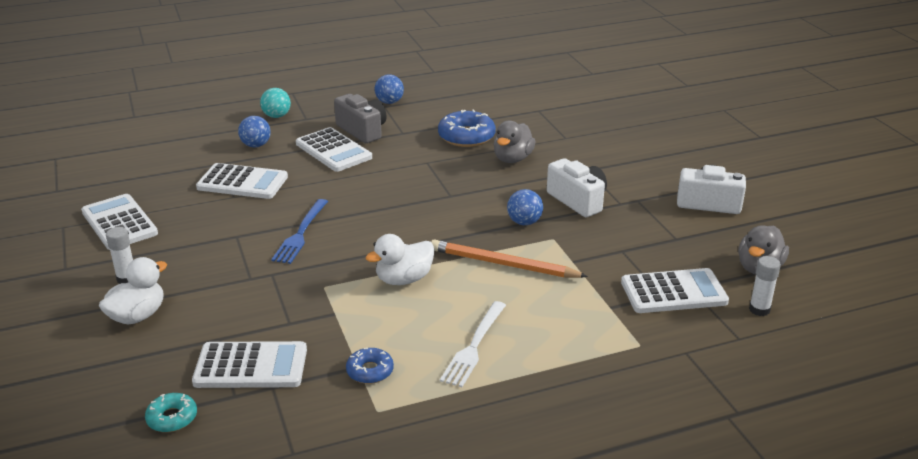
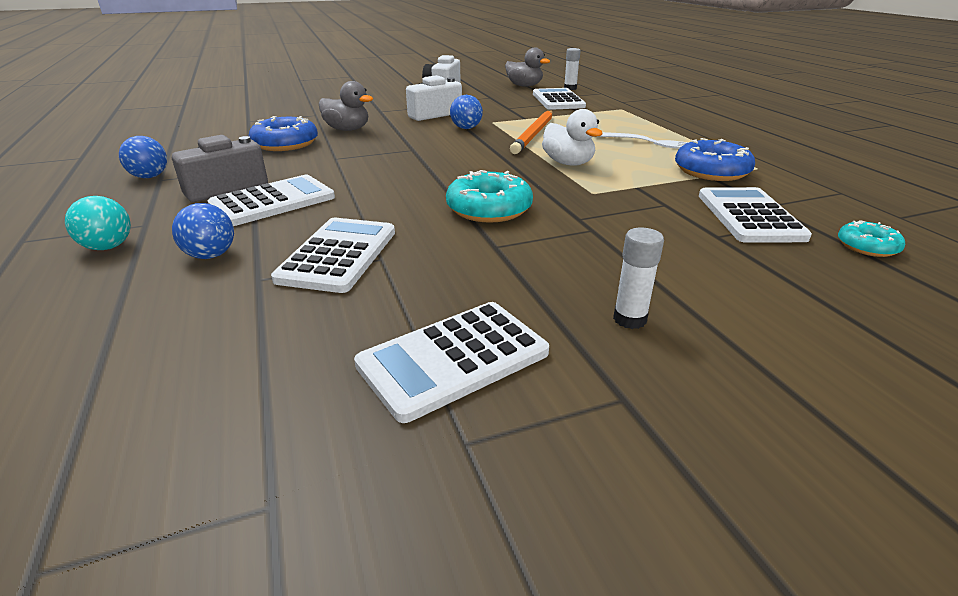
camera: 90 degrees left, 0 degrees up
(137, 316) = (713, 295): white duck -> none
(300, 234) = (489, 209): blue fork -> turquoise donut
(370, 371) = (711, 171): blue donut -> blue donut, size x1.74

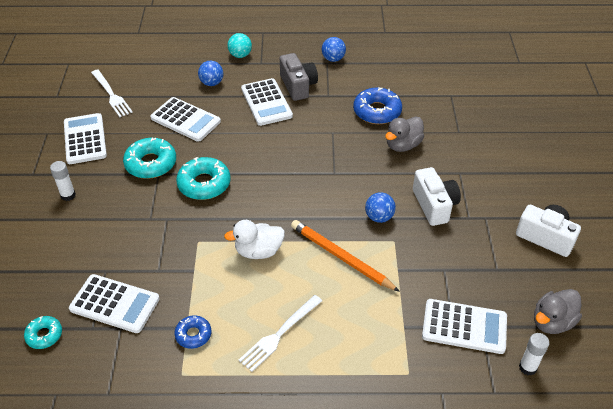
camera: 110 degrees right, 15 degrees up
(259, 376) = (112, 95): none -> white fork
(476, 258) = (151, 164): none -> turquoise donut
(711, 171) = (193, 335): blue donut -> blue donut, size x0.57

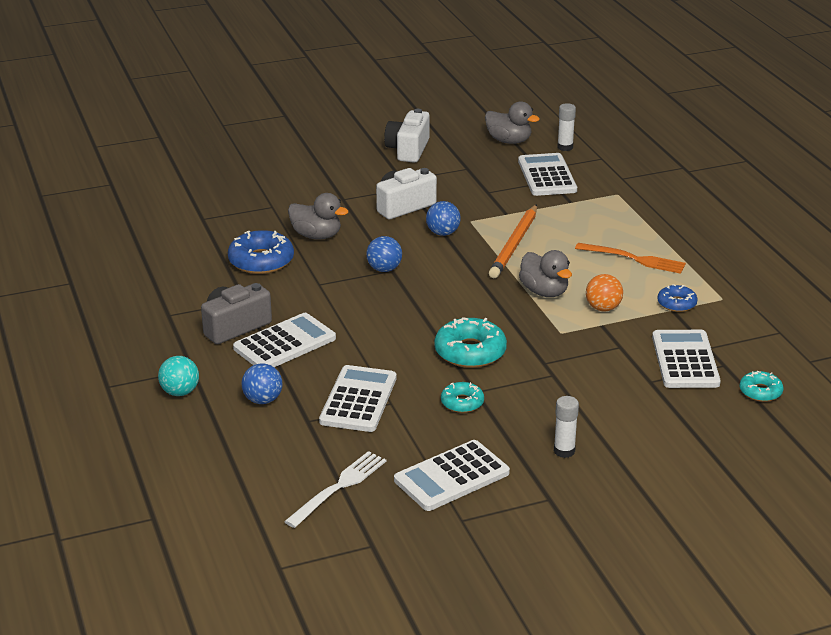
camera: 110 degrees left, 15 degrees down
(151, 164) = (462, 403): turquoise donut -> turquoise donut, size x0.57
(215, 280) = (603, 308): none -> orange ball
(258, 251) = (544, 292): white duck -> grey duck
(279, 335) = (635, 259): white fork -> orange fork
(333, 59) = (157, 311): blue ball -> blue ball (384, 269)

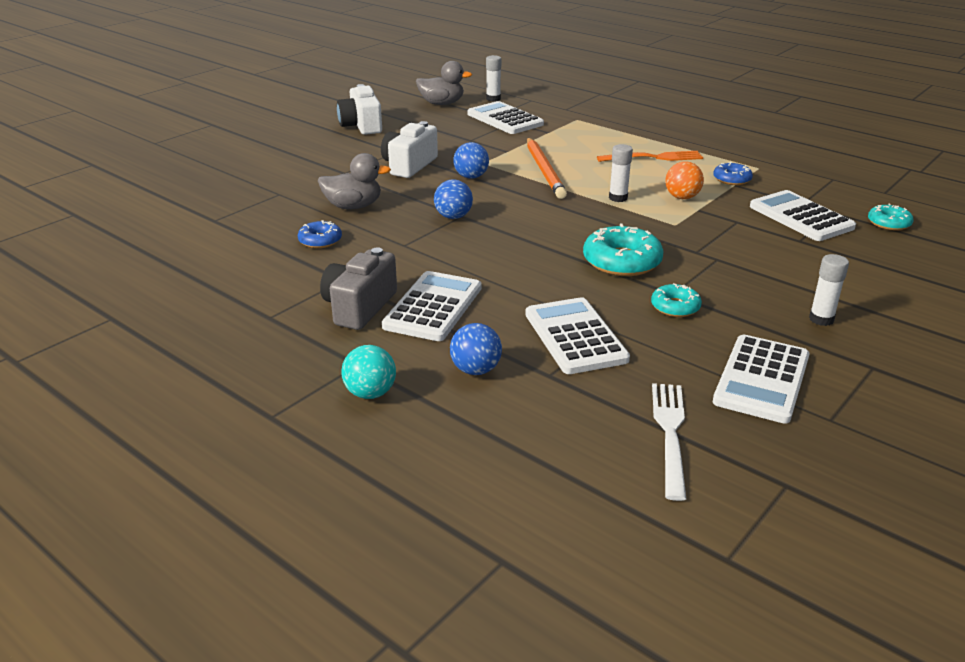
camera: 30 degrees left, 0 degrees up
(261, 261) = (320, 240): blue donut -> blue donut, size x0.57
(544, 292) = (618, 198): grey duck -> white glue stick

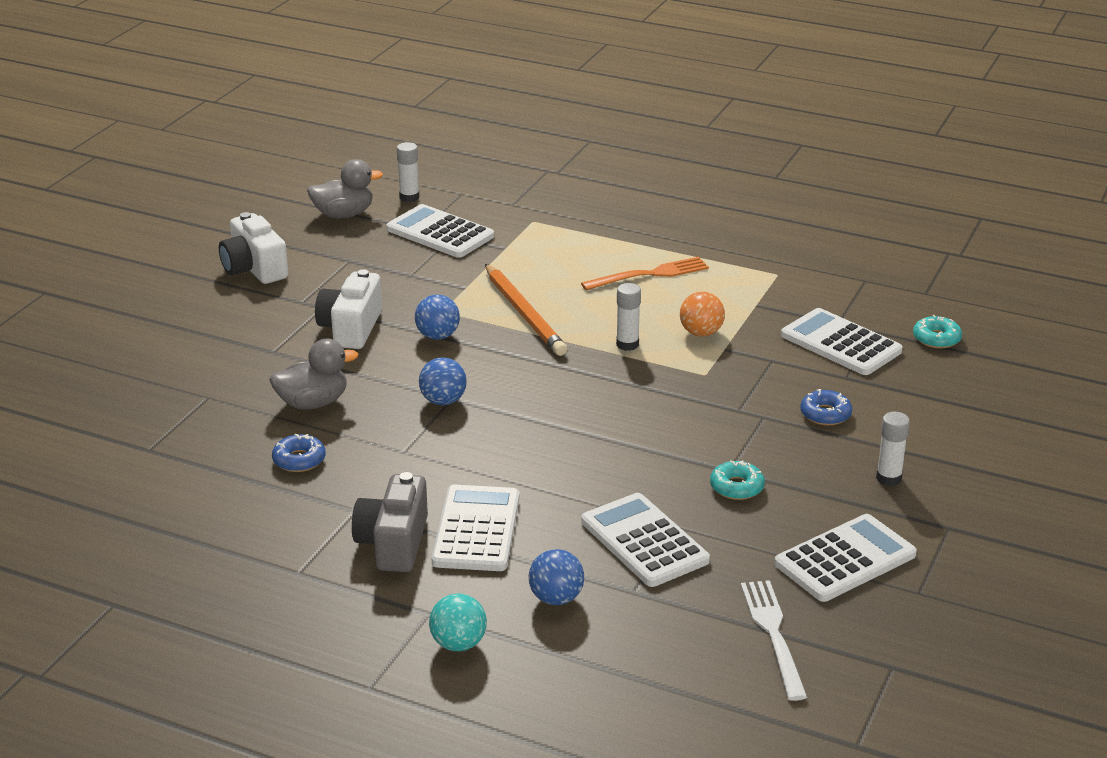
camera: 15 degrees left, 0 degrees up
(622, 261) = (661, 436): turquoise donut -> none
(732, 179) = (751, 297): blue donut -> blue donut (825, 414)
(761, 379) = (845, 559): white calculator -> white calculator turned 135 degrees counterclockwise

